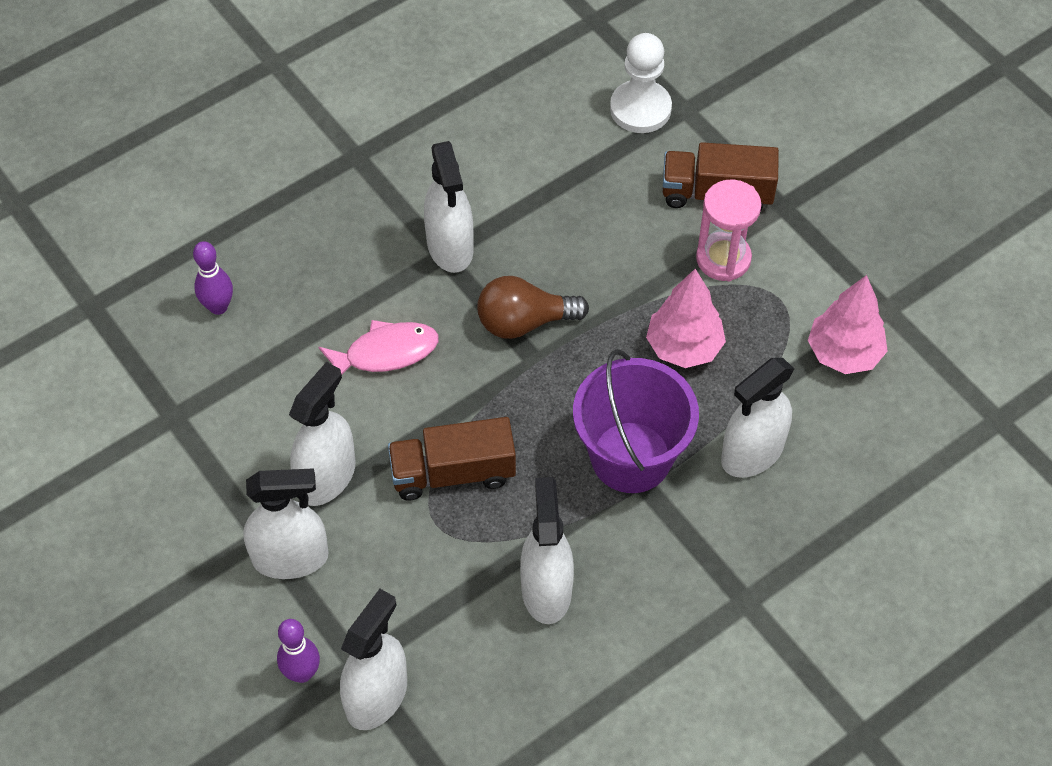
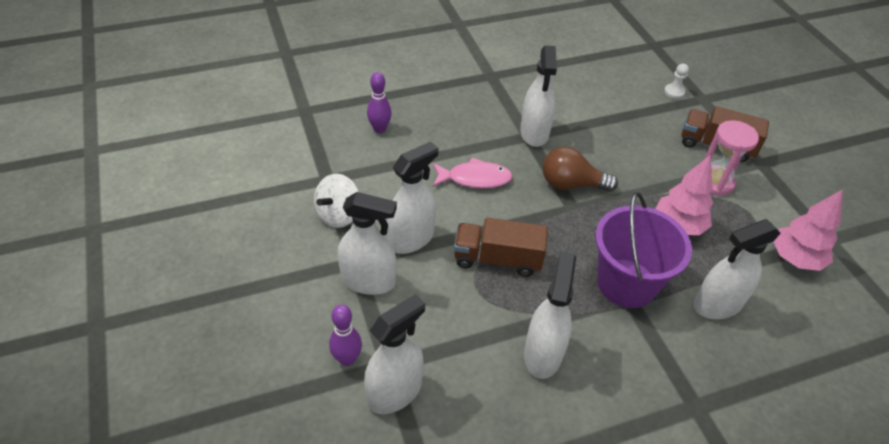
camera: 15 degrees right, 10 degrees down
(212, 470) = (339, 215): none -> white spinning top
(640, 109) = (674, 92): white pawn -> white pawn, size x0.51

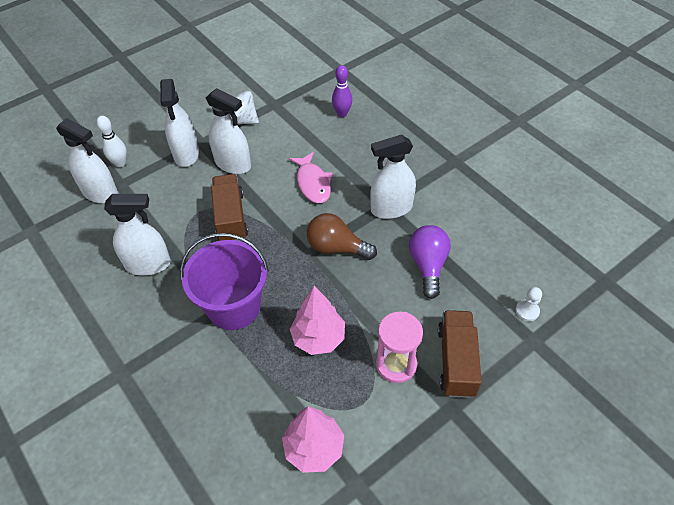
camera: 75 degrees right, 5 degrees up
(347, 359) = (120, 163): purple bowling pin -> white bowling pin
(571, 184) = (336, 248): brown light bulb -> brown light bulb turned 60 degrees counterclockwise
(612, 131) = (428, 265): none -> purple light bulb
(717, 304) = (231, 380): white spray bottle -> none

